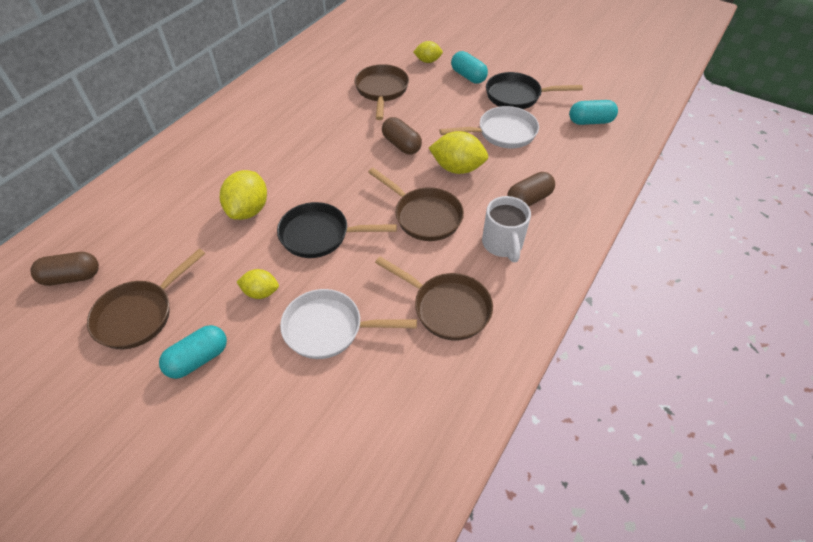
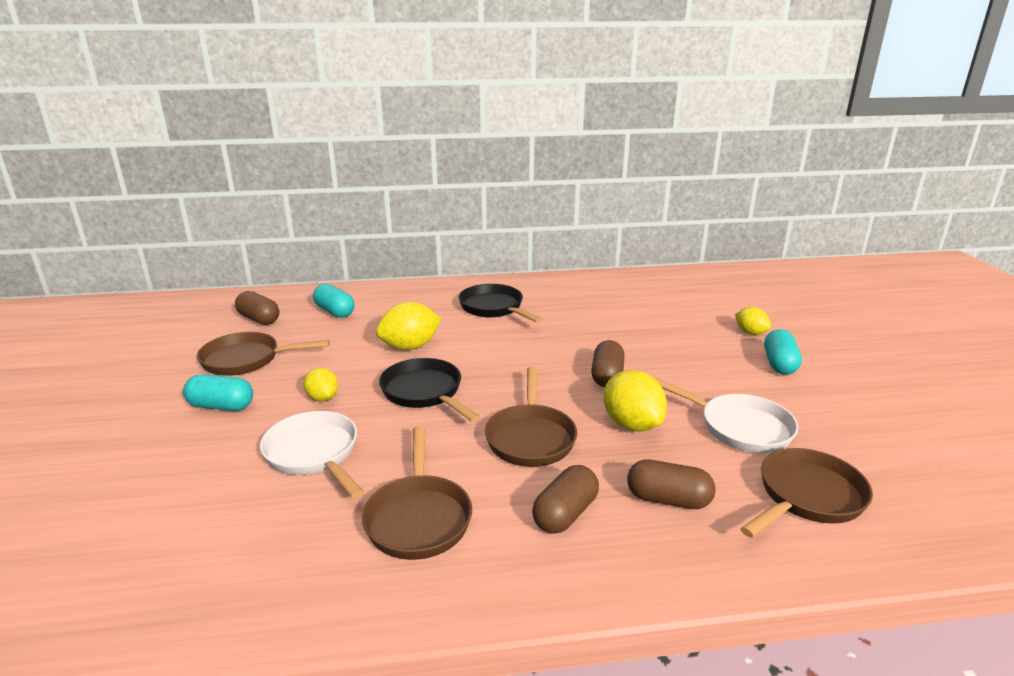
camera: 50 degrees right, 25 degrees down
(382, 91) = (659, 331): brown pan -> brown pan (807, 497)
(502, 244) = (565, 514): white mug -> brown capsule
(517, 96) = (817, 408): black pan -> black pan (494, 308)
(590, 121) = (895, 486): turquoise capsule -> turquoise capsule (335, 312)

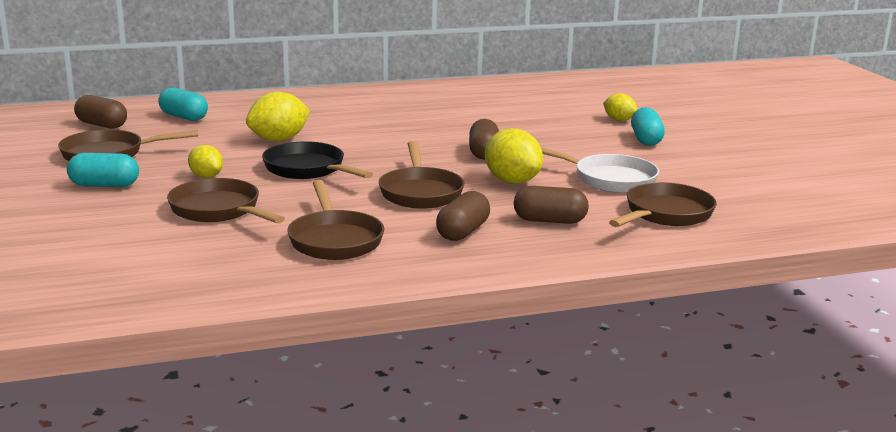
camera: 10 degrees left, 5 degrees down
(314, 454) = (219, 210): white pan -> brown pan
(494, 308) = (356, 110): black pan -> none

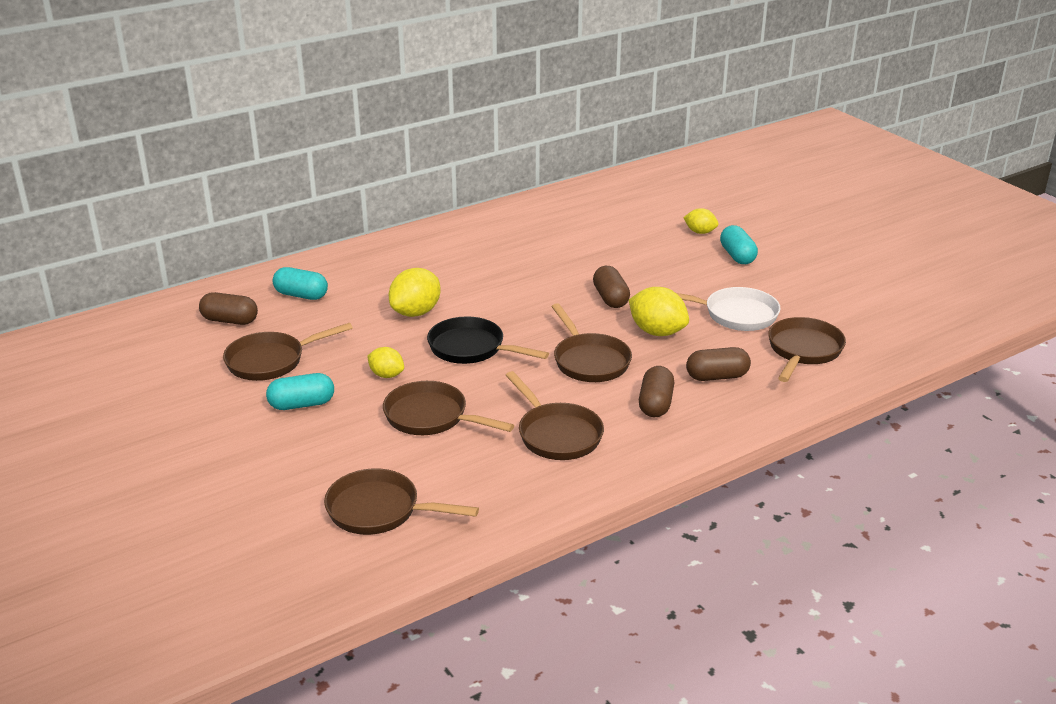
camera: 15 degrees left, 10 degrees up
(95, 269) = (379, 510): none -> brown pan

